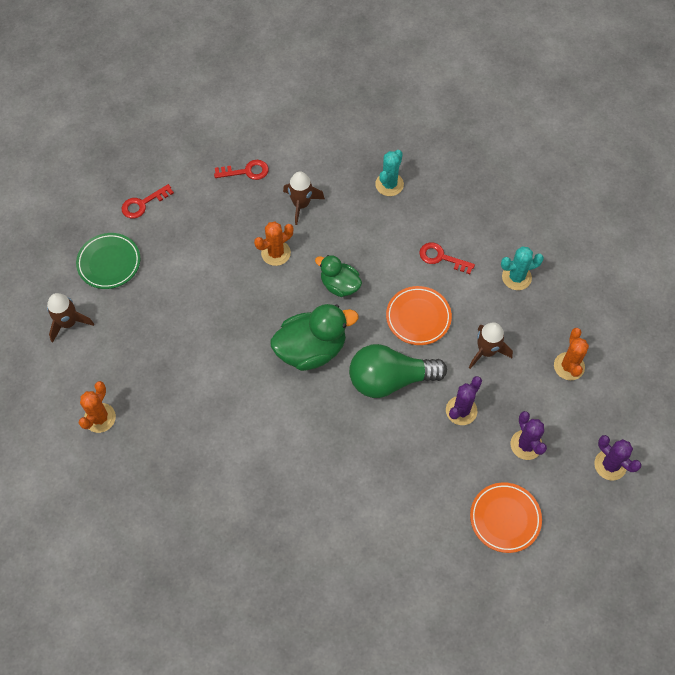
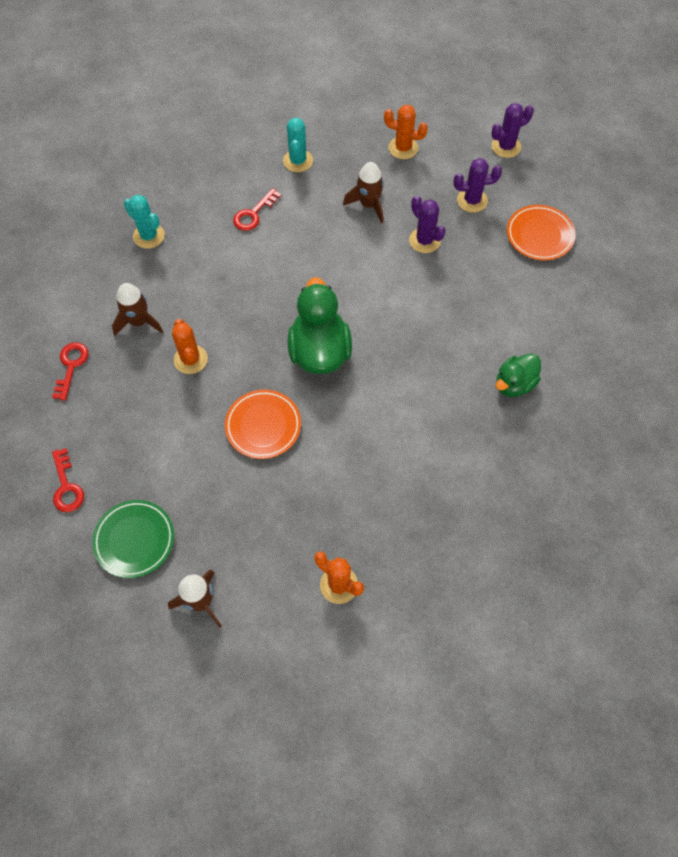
camera: 75 degrees left, 0 degrees up
(339, 285) = (253, 308): green duck -> green duck (514, 384)
(390, 379) = (375, 290): green light bulb -> none
(418, 317) = (314, 250): orange plate -> orange plate (263, 426)

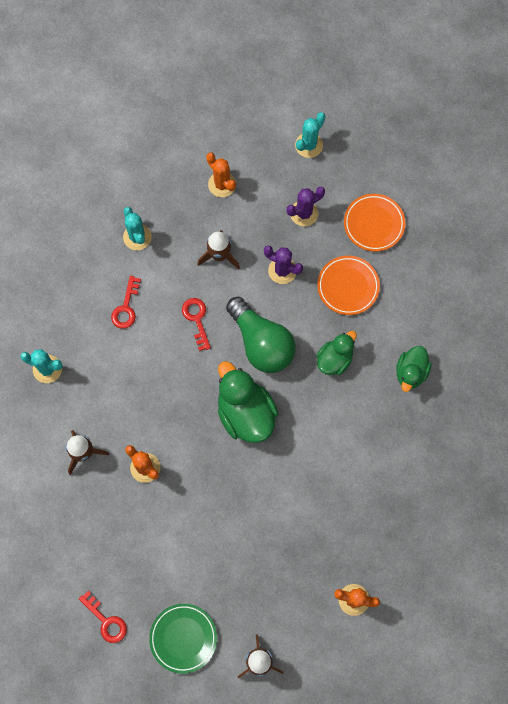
camera: 25 degrees left, 10 degrees up
(71, 366) = (50, 518): red key -> red key (196, 319)
(263, 426) = (233, 498): orange plate -> orange plate (348, 286)
(370, 295) = (261, 343): none -> green light bulb
(403, 148) = (222, 184): orange cactus -> orange cactus turned 60 degrees clockwise
(438, 339) = (334, 359): none -> green duck
(506, 147) = (309, 145): purple cactus -> turquoise cactus

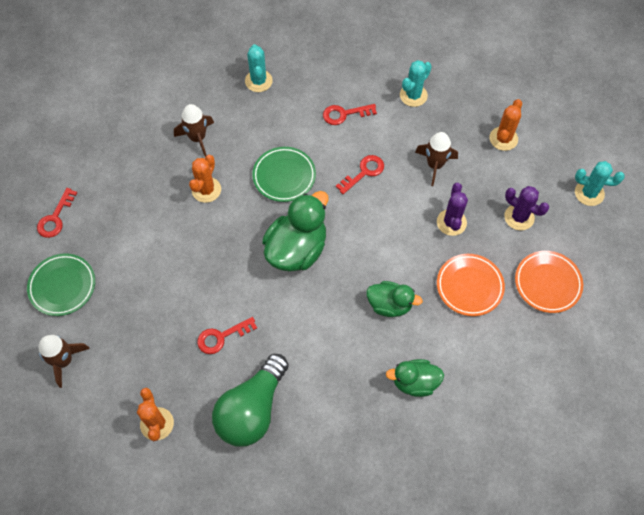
camera: 65 degrees right, 10 degrees down
(165, 391) = (284, 176): none -> green plate
(261, 343) = (371, 234): green light bulb -> green light bulb (252, 410)
(299, 513) = (221, 337): none -> red key

